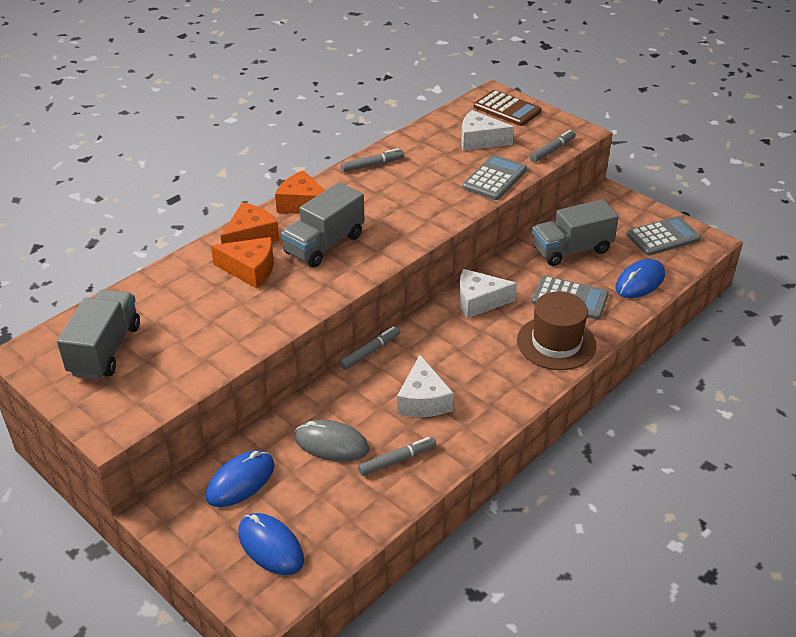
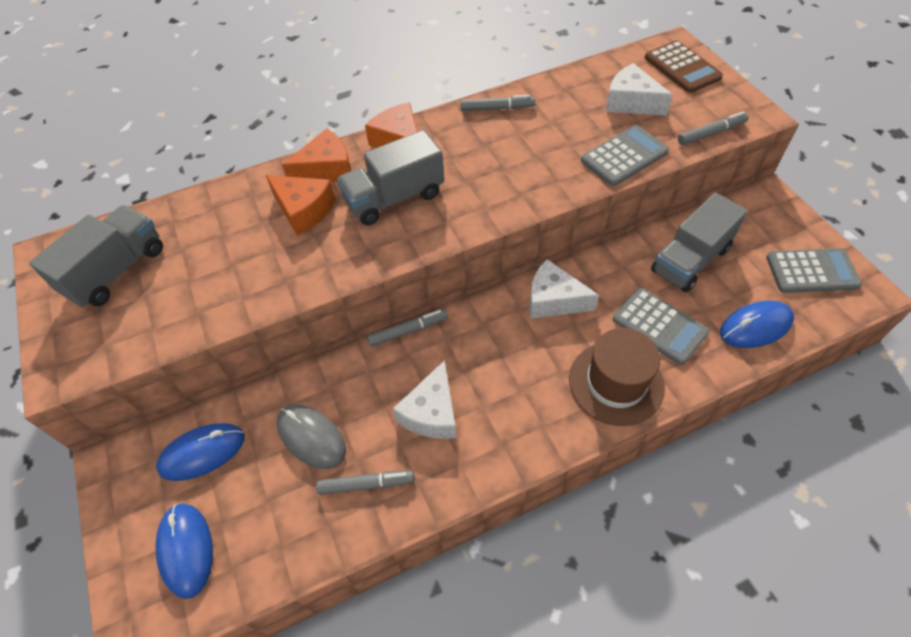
camera: 25 degrees right, 15 degrees up
(571, 250) = (690, 260): grey truck -> grey truck turned 45 degrees counterclockwise

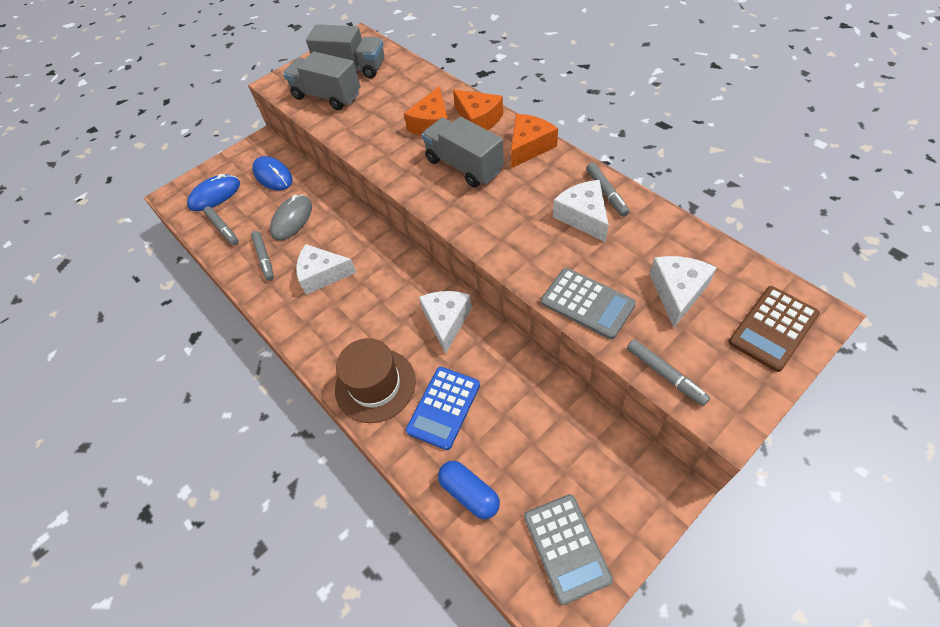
camera: 75 degrees right, 0 degrees up
(408, 331) = (387, 238): grey marker -> grey marker (223, 229)
(519, 131) = (583, 216): none -> white cheese
(659, 326) = (443, 407): grey calculator -> blue calculator
(690, 260) = (534, 421): grey truck -> grey truck (327, 96)
(755, 326) = (469, 493): blue mouse -> blue capsule

